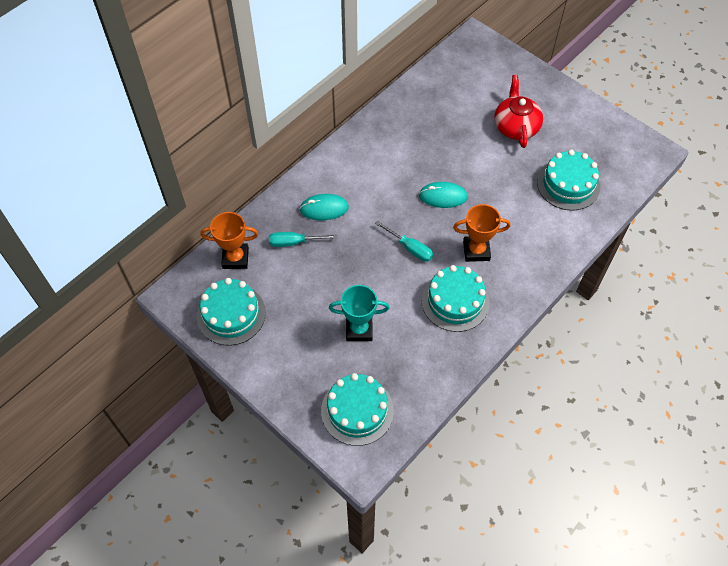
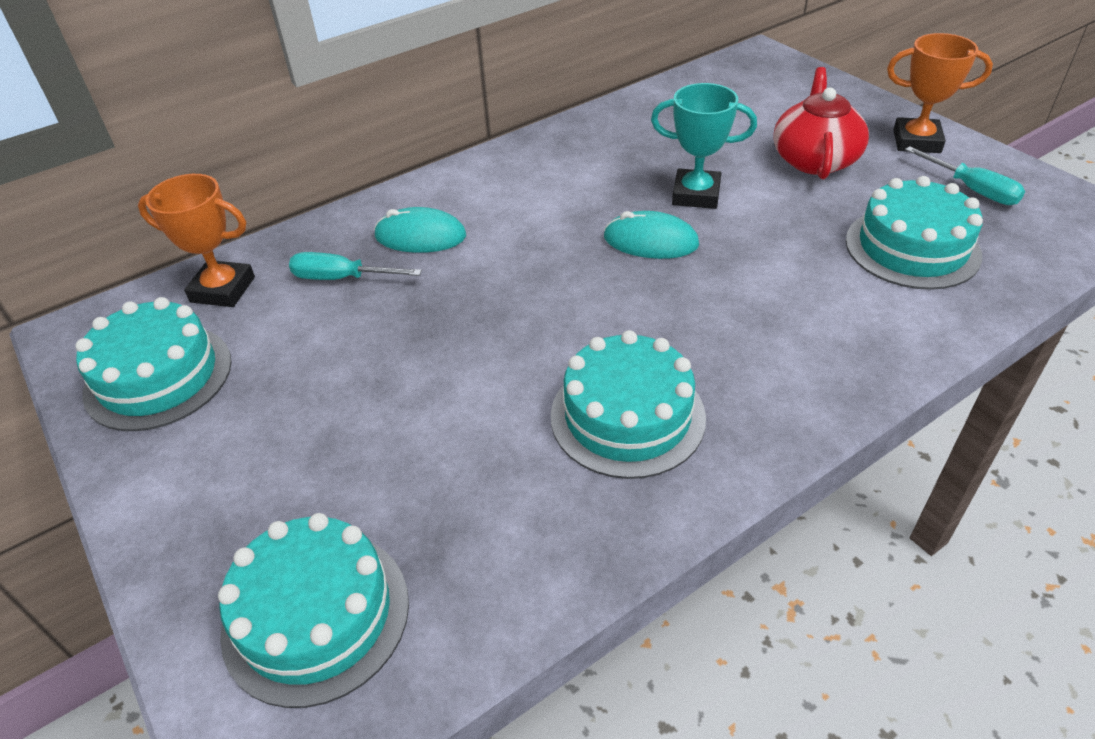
camera: 15 degrees right, 15 degrees down
(359, 329) = (397, 440): turquoise trophy -> turquoise trophy (696, 194)
(410, 248) = (560, 312): turquoise screwdriver -> turquoise screwdriver (972, 189)
(476, 250) = (697, 332): orange trophy -> orange trophy (916, 141)

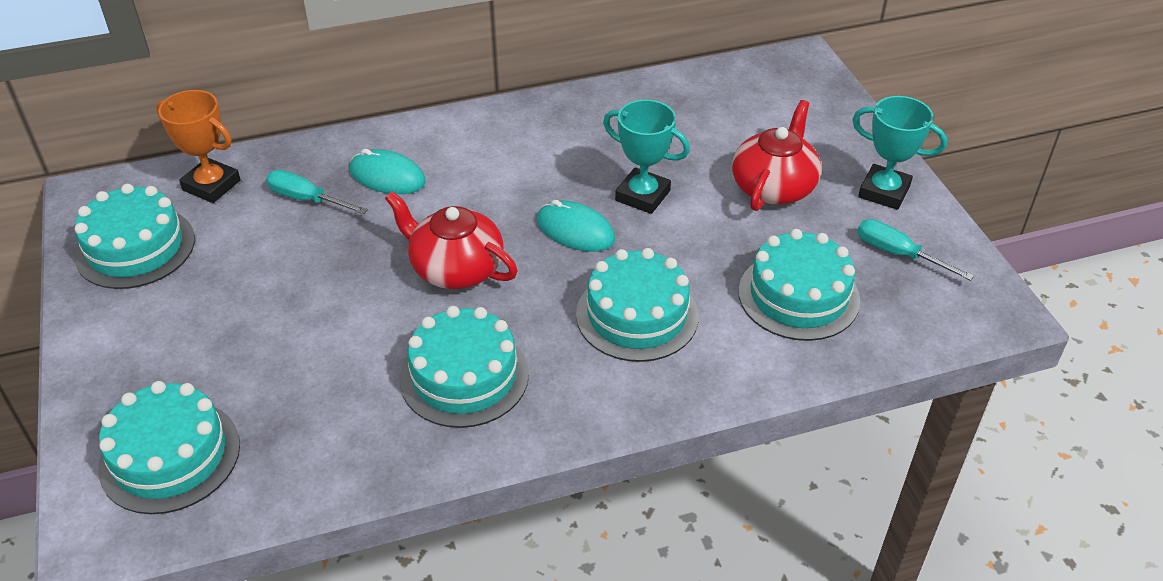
camera: 15 degrees right, 0 degrees up
(548, 307) = (455, 268): none -> red teapot
(769, 305) = (637, 315): none -> turquoise cake
(916, 141) = (884, 192): orange trophy -> turquoise trophy
(972, 189) = (898, 254): turquoise screwdriver -> turquoise screwdriver turned 150 degrees clockwise

